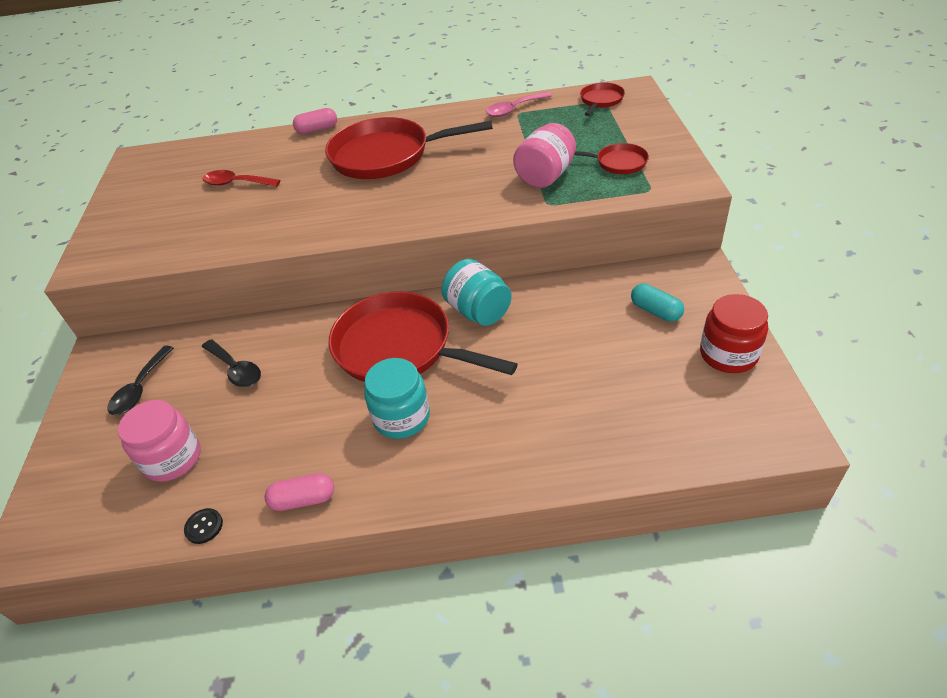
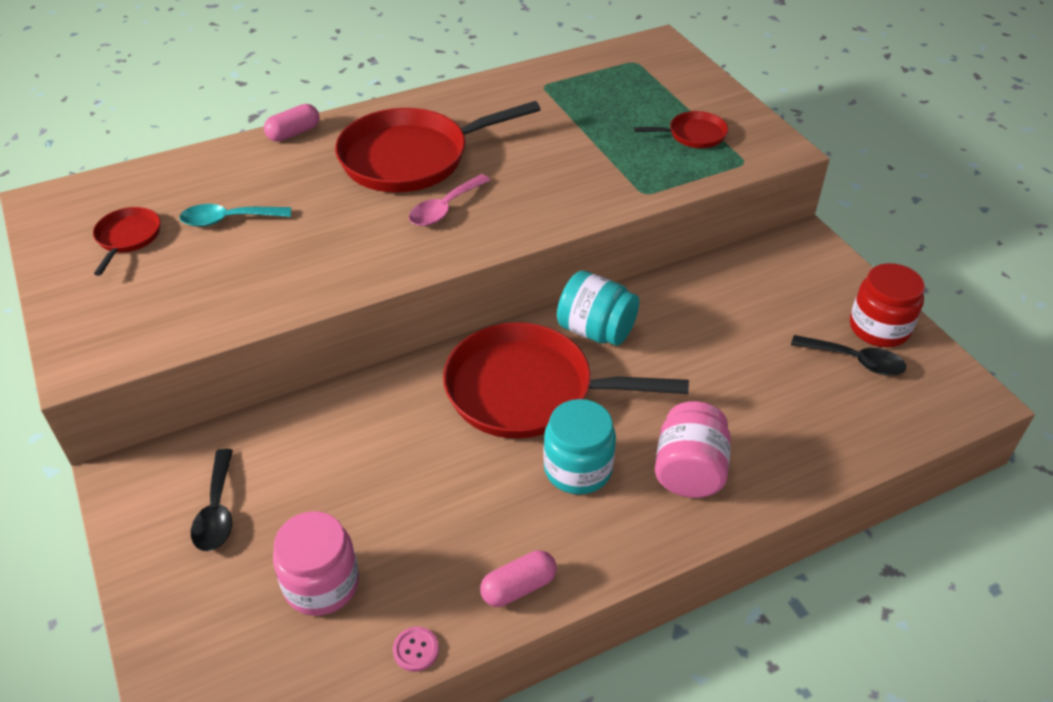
camera: 25 degrees left, 0 degrees up
(204, 526) = (416, 650): black button -> pink button
(236, 183) = (228, 220): red spoon -> turquoise spoon
(236, 369) = (336, 459): black spoon -> black spoon (855, 361)
(514, 109) = (535, 81): pink spoon -> pink spoon (444, 208)
(545, 176) = (622, 160): pink jar -> pink jar (689, 471)
(601, 100) = (631, 60): red pan -> red pan (128, 238)
(655, 311) = (786, 295): turquoise capsule -> none

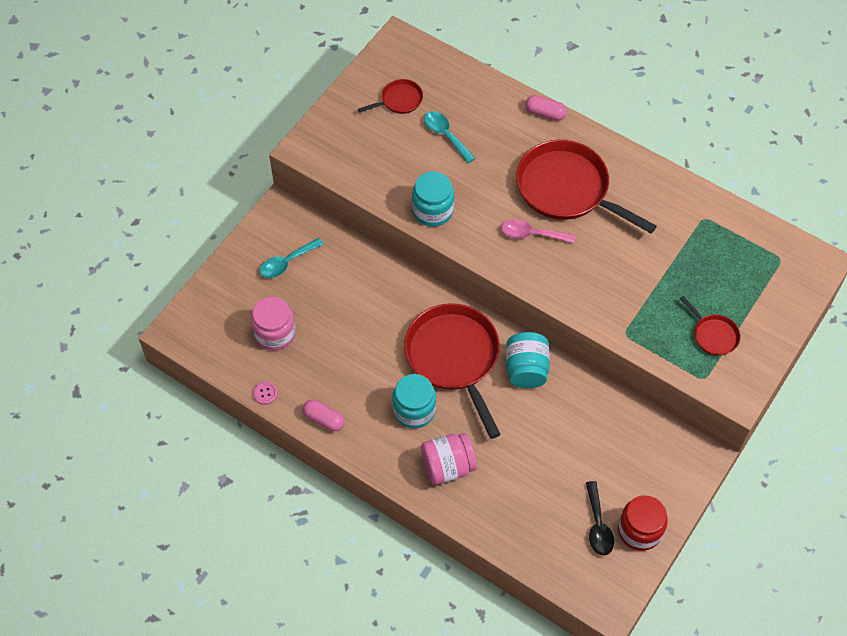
camera: 60 degrees right, 15 degrees up
(217, 511) = (286, 263): black spoon -> turquoise spoon
(324, 277) = (432, 210): none -> turquoise jar

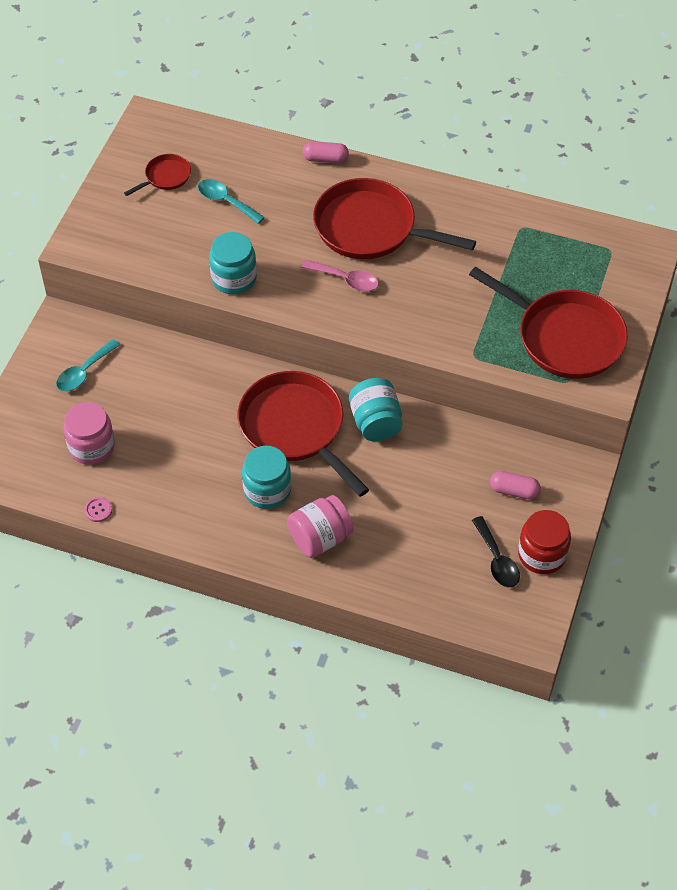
camera: 15 degrees left, 5 degrees down
(324, 419) = (171, 522): pink capsule -> pink capsule (514, 491)
(531, 234) = (346, 280): pink spoon -> pink spoon turned 150 degrees counterclockwise
(713, 335) = (564, 337): red pan -> red pan, size x2.16

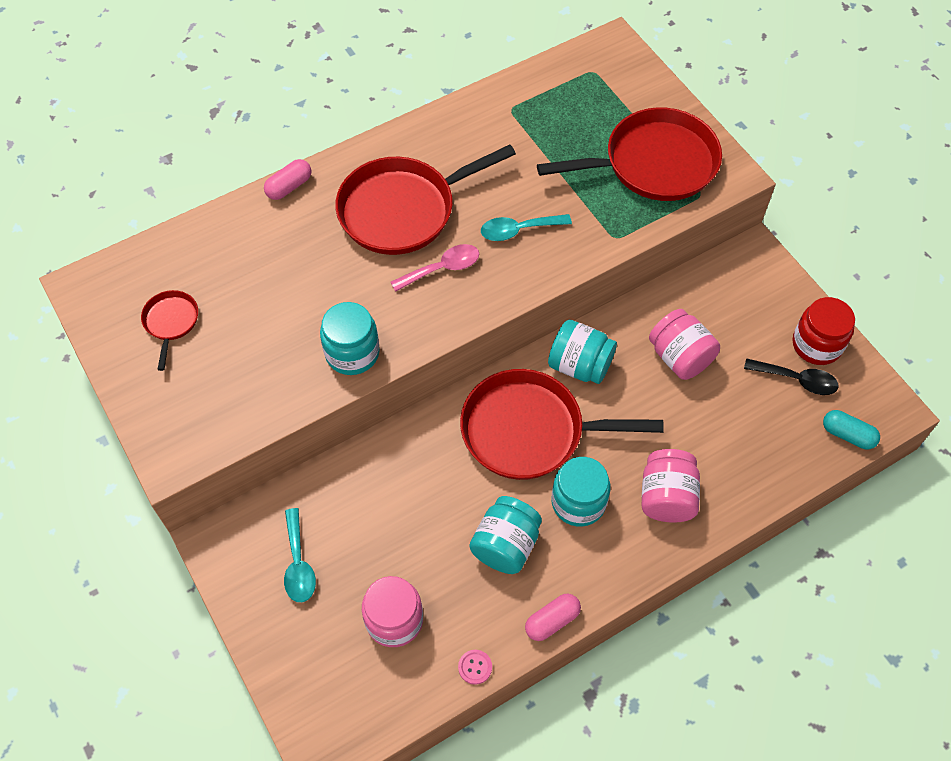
camera: 50 degrees left, 5 degrees up
(197, 470) = (505, 545): none -> turquoise jar
(225, 201) = (254, 295): turquoise spoon -> turquoise spoon (518, 230)
(442, 476) = (680, 357): none -> pink jar
(481, 619) = (847, 435): none -> turquoise capsule
(514, 491) = (737, 317): pink capsule -> pink capsule (552, 621)

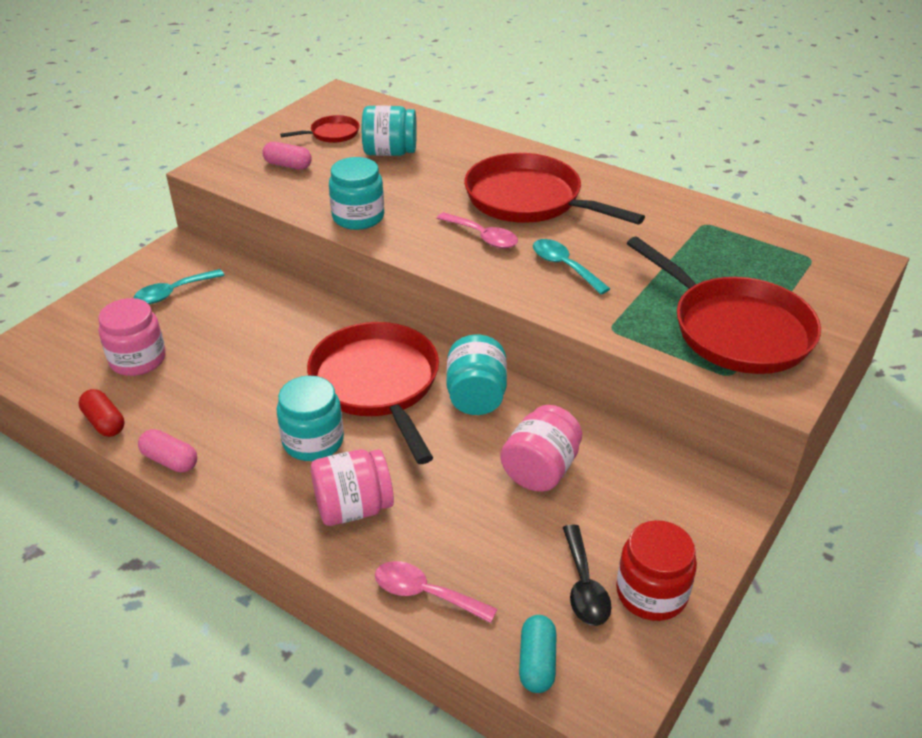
camera: 65 degrees right, 20 degrees down
(289, 186) = (502, 143): pink capsule -> pink capsule (288, 165)
(475, 667) = (104, 422): pink button -> red capsule
(505, 545) = (241, 405): turquoise jar -> turquoise jar (390, 152)
(767, 479) = (425, 593): none -> pink spoon

